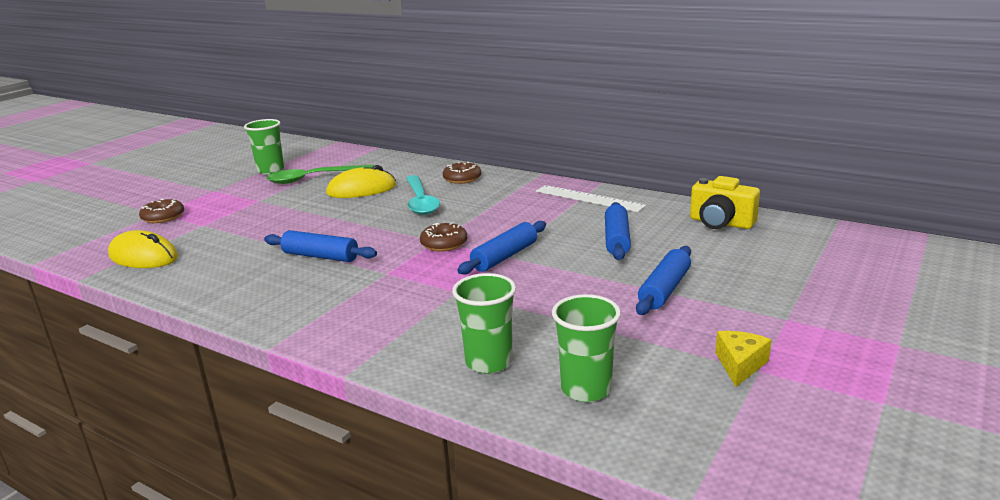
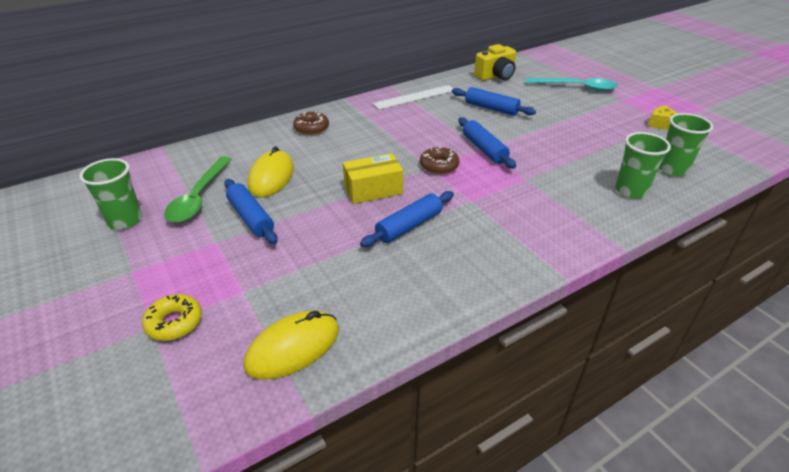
camera: 65 degrees left, 15 degrees up
(163, 217) = (174, 322): brown donut -> yellow donut
(371, 228) = (373, 190): none -> yellow box
(420, 202) = (340, 156): turquoise spoon -> turquoise spoon (577, 87)
(664, 290) = (570, 116): blue rolling pin -> blue rolling pin (251, 217)

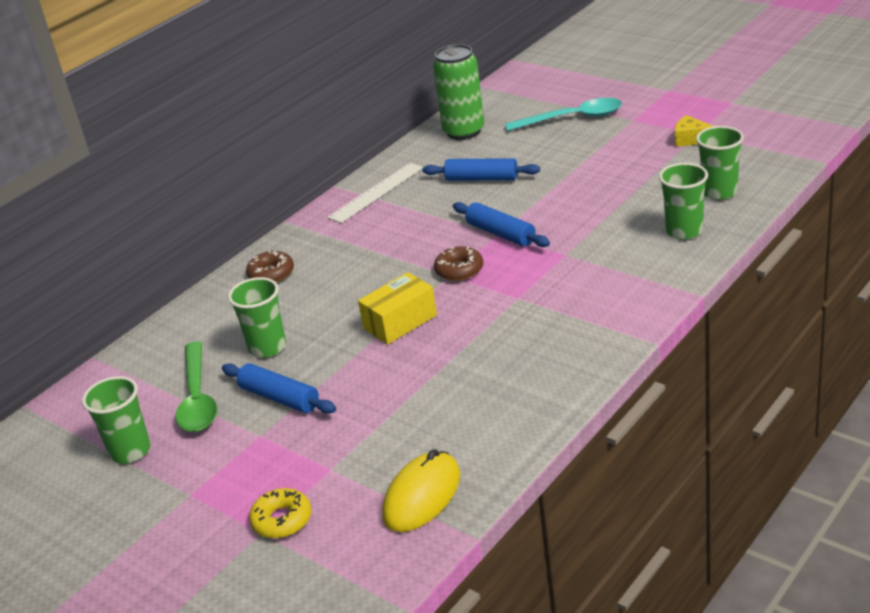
camera: 15 degrees left, 5 degrees down
(271, 177) = (267, 347): yellow mouse -> green cup
(409, 226) = (466, 346): blue rolling pin -> none
(496, 76) = (464, 131): yellow camera -> green can

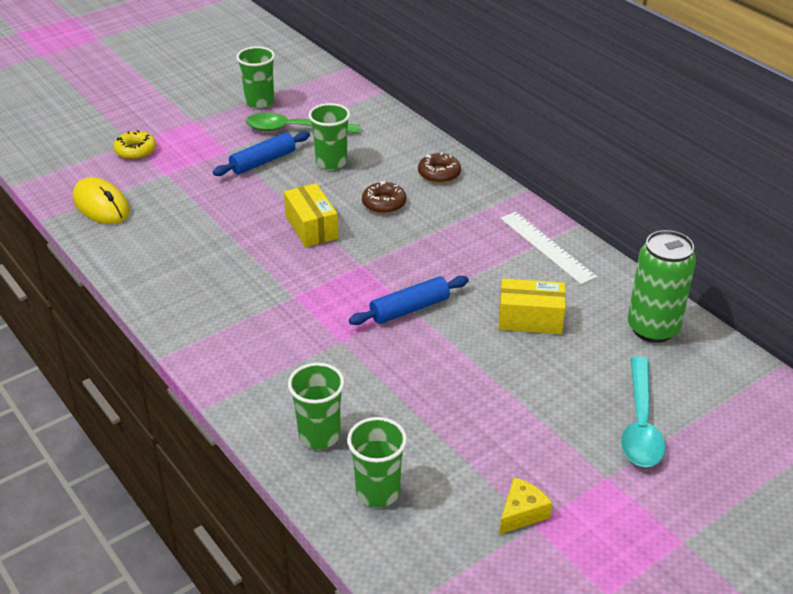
camera: 100 degrees right, 5 degrees up
(459, 270) = (365, 272): brown donut -> brown donut (384, 203)
(481, 179) = (530, 319): blue rolling pin -> yellow box

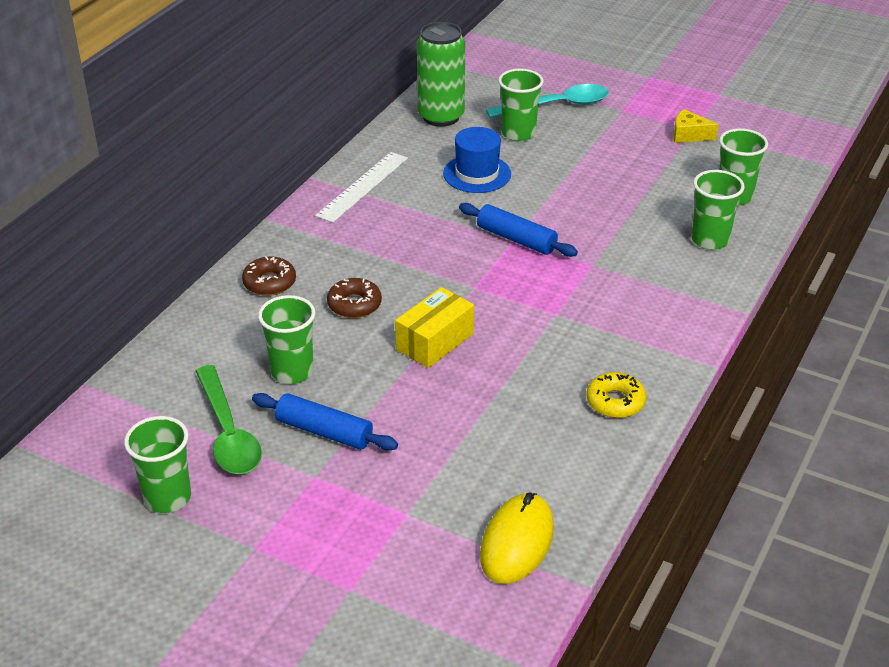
camera: 115 degrees left, 0 degrees up
(136, 150) = (370, 574): yellow donut -> yellow donut (615, 402)
(530, 319) = (477, 174): yellow box -> blue hat
(593, 372) = (518, 133): none -> green cup

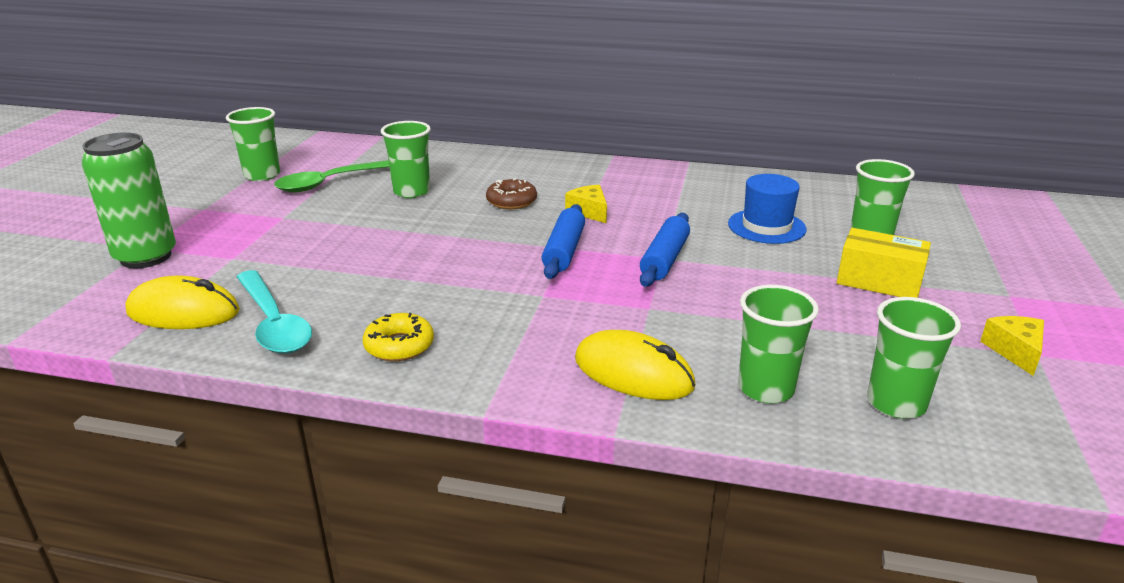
camera: 75 degrees right, 10 degrees down
(269, 282) = (525, 168): brown donut -> none
(324, 431) = (337, 213): blue rolling pin -> blue rolling pin (564, 251)
(363, 186) = (693, 181): white ruler -> none
(403, 260) = (589, 212): none -> yellow cheese
(435, 341) = (471, 240): yellow box -> yellow box (879, 281)
(441, 116) = (853, 198): green can -> green can (146, 257)
(556, 106) = (959, 253): turquoise spoon -> turquoise spoon (273, 323)
(680, 290) = (633, 373): none -> yellow mouse

